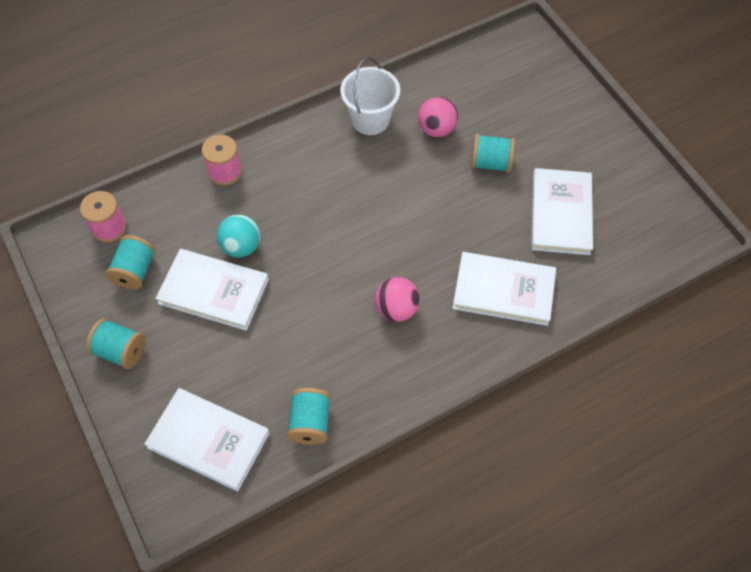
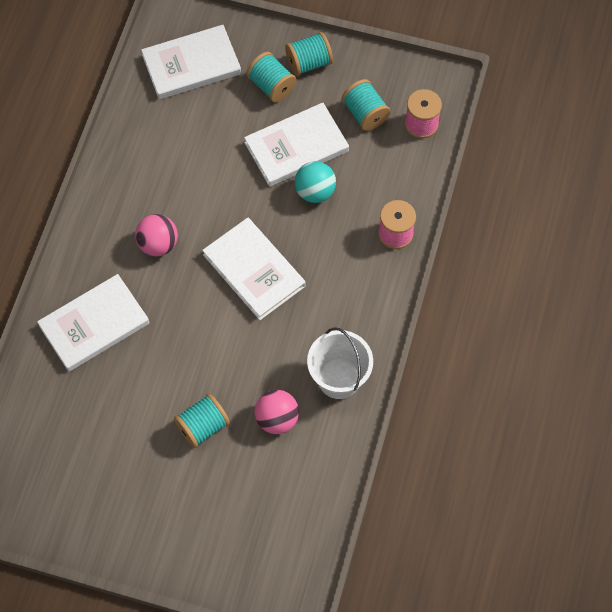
camera: 135 degrees right, 5 degrees up
(310, 423) = (139, 126): turquoise spool -> turquoise spool (271, 86)
(561, 214) = (106, 429): white book -> white book (254, 270)

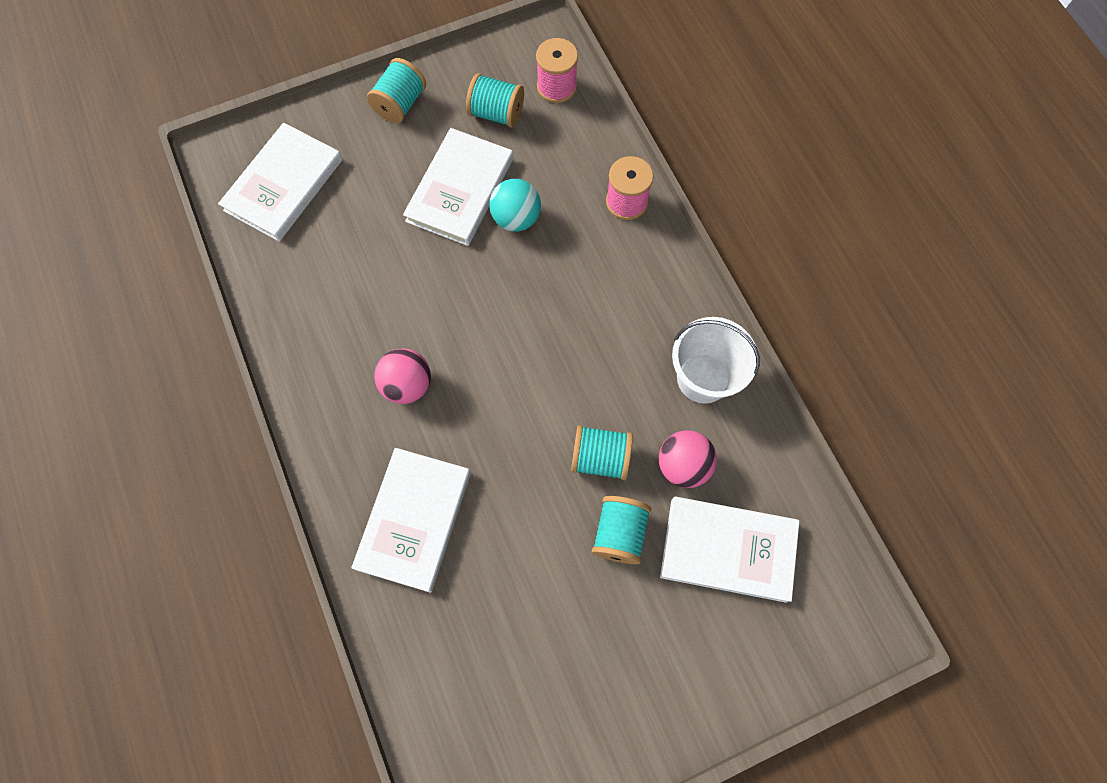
camera: 40 degrees left, 5 degrees up
(254, 270) = (527, 337): white book -> white book (728, 550)
(271, 86) = (383, 150): turquoise spool -> turquoise spool (600, 458)

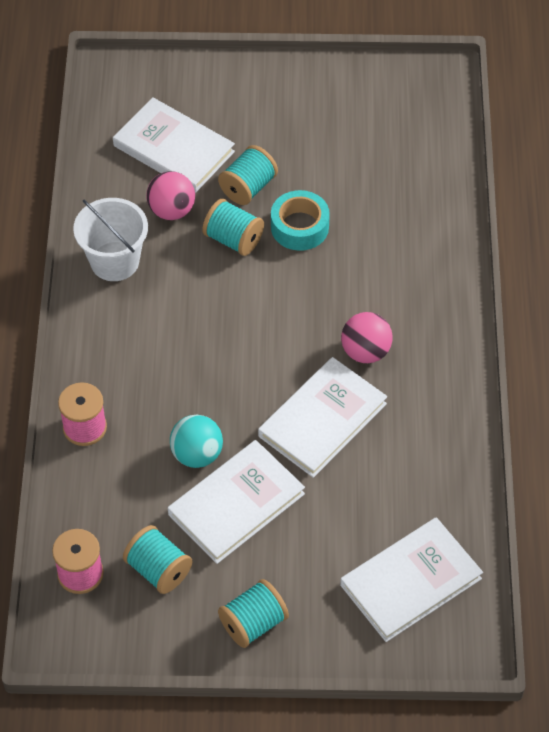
camera: 155 degrees left, 15 degrees down
(414, 520) = (403, 254): white book -> white book (322, 420)
(539, 506) = (299, 227): none -> turquoise tape

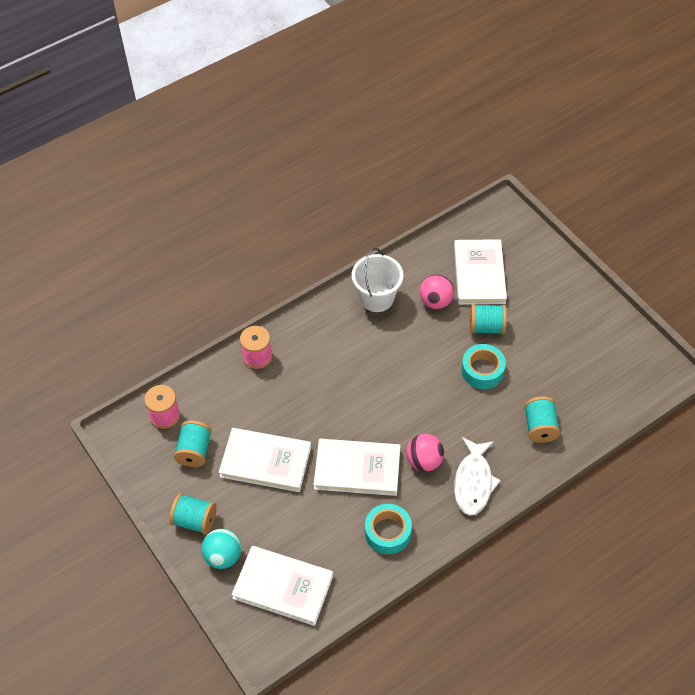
camera: 55 degrees right, 0 degrees up
(197, 454) = (283, 421): turquoise ball -> turquoise ball (223, 556)
(233, 239) = (443, 344): turquoise spool -> turquoise spool (540, 427)
(424, 440) = (388, 532): none -> turquoise tape
(428, 323) = (473, 482): none -> white fish

